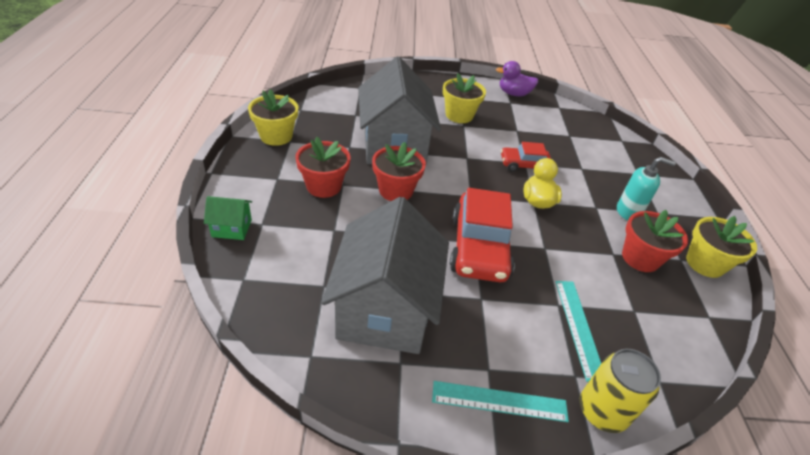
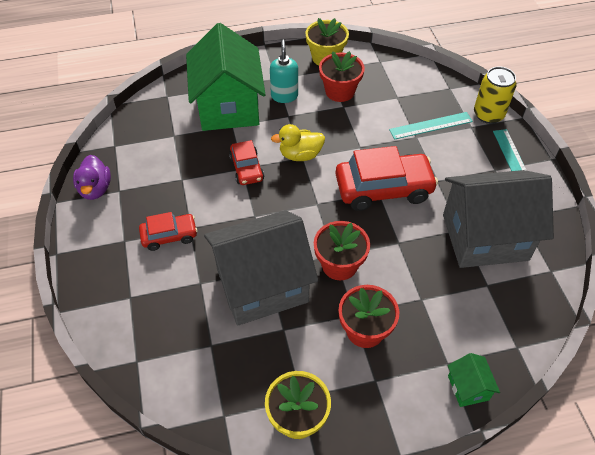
camera: 100 degrees left, 10 degrees up
(459, 115) = (169, 236): yellow flower pot -> red car
(608, 171) = (228, 107): none -> green house

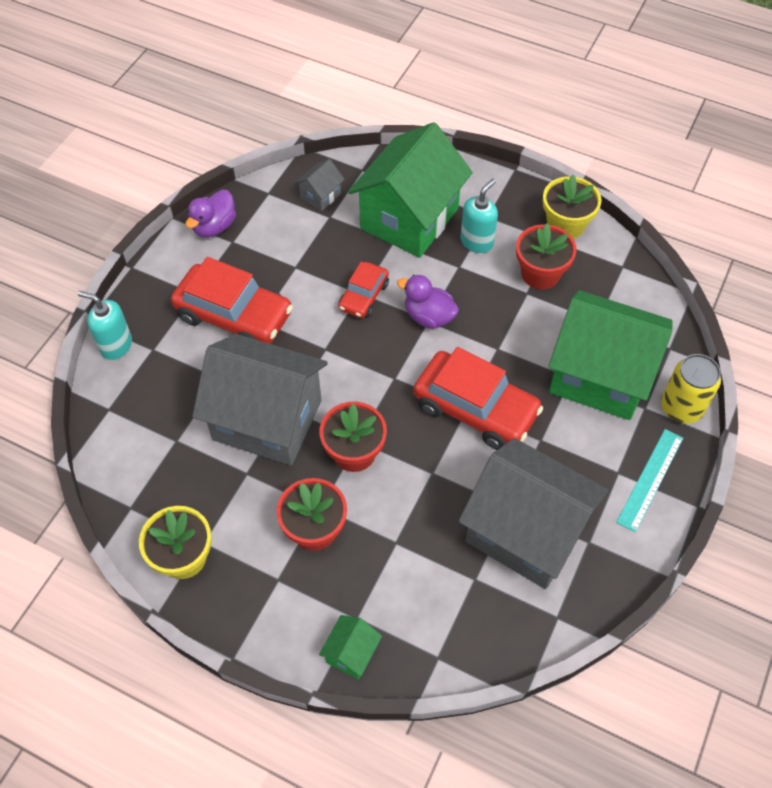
camera: 40 degrees right, 5 degrees up
(98, 314) = (116, 345): none -> turquoise soap dispenser
(154, 126) = (320, 196): none -> grey house
(169, 236) = (234, 315): red car -> red car, size x1.81
(300, 155) = (428, 316): yellow duck -> purple duck
(431, 125) = (600, 376): turquoise ruler -> green house

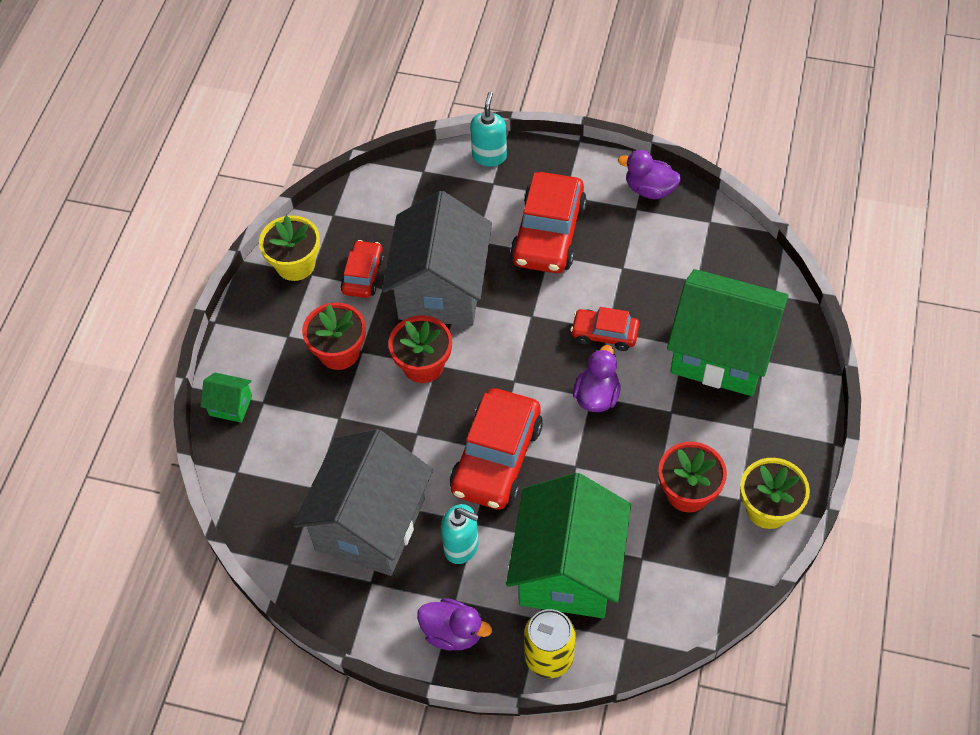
camera: 80 degrees right, 0 degrees up
(223, 490) = (363, 275): none -> red car
(320, 196) = (722, 267): grey house -> none
(477, 242) = (711, 423): turquoise soap dispenser -> turquoise soap dispenser (461, 547)
(650, 479) = (453, 632): turquoise ruler -> purple duck

